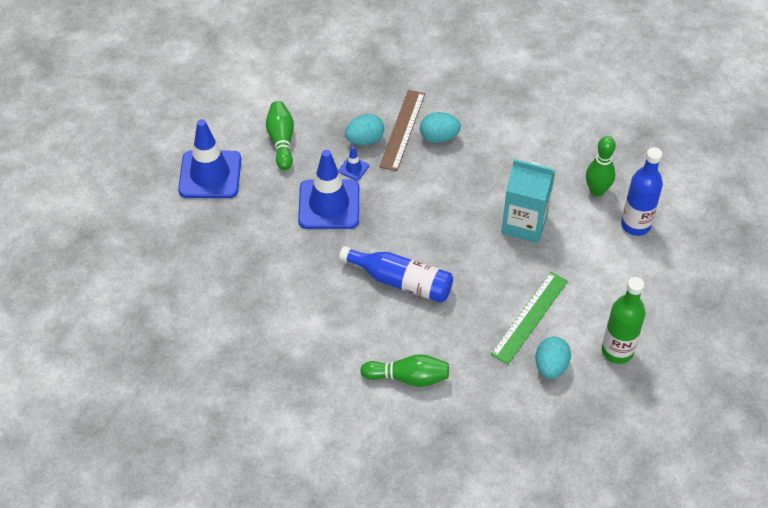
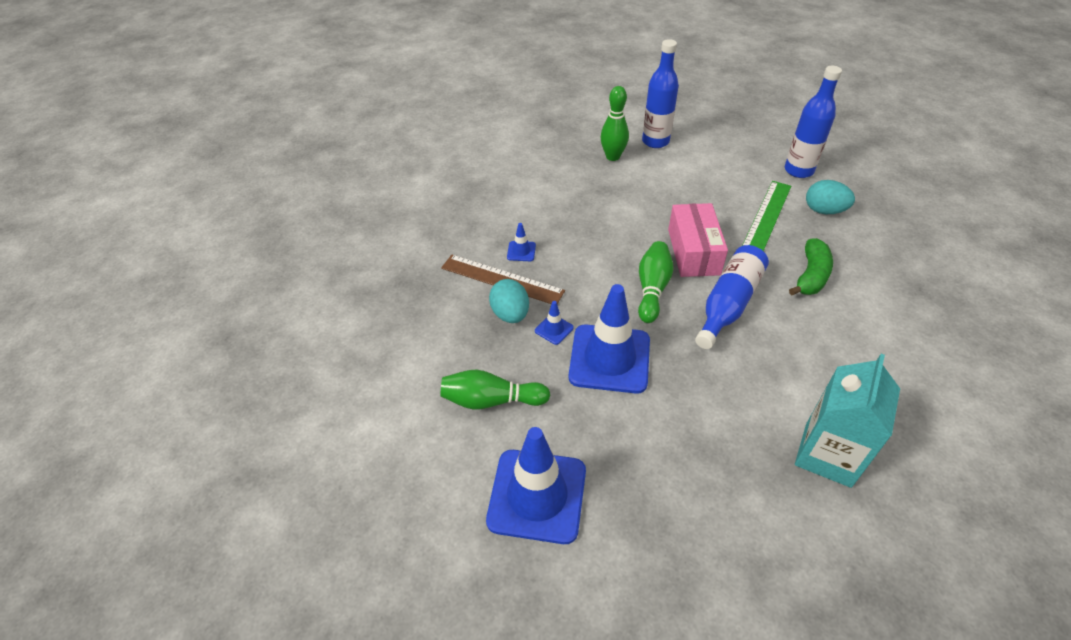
camera: 80 degrees left, 5 degrees down
(408, 377) = (860, 312): green bowling pin -> green bowling pin (652, 289)
(439, 137) = (521, 251): turquoise egg -> blue traffic cone
(449, 345) = (811, 275): none -> green banana
(464, 257) = (693, 252): none -> pink box
(524, 224) = (650, 205): turquoise carton -> turquoise carton (828, 454)
(529, 317) = (767, 216): green ruler -> green ruler turned 75 degrees clockwise
(617, 351) = (798, 170): green bottle -> blue bottle

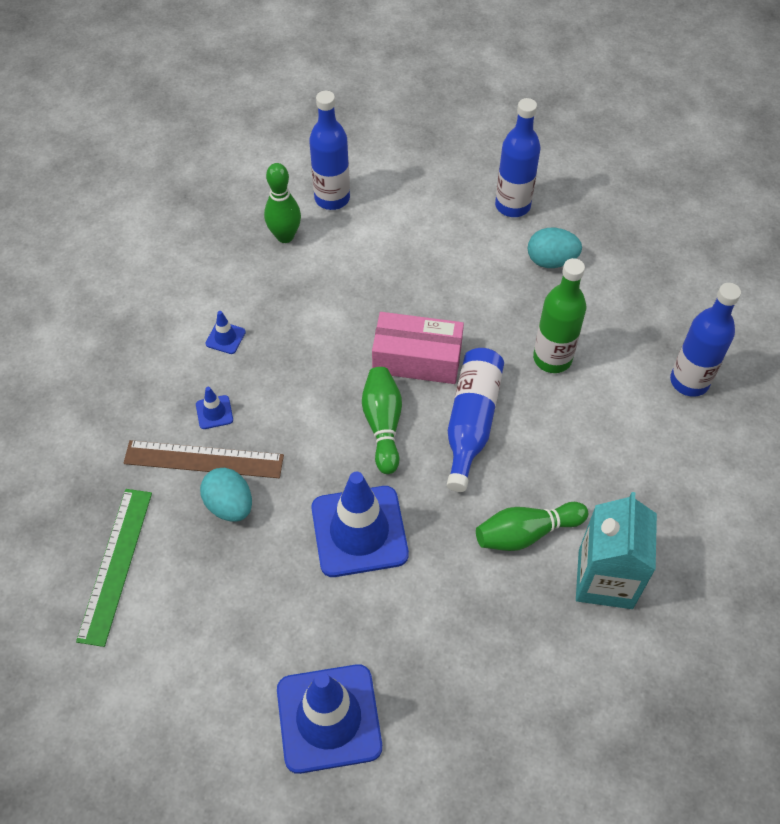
camera: 20 degrees left, 10 degrees up
(491, 400) = (244, 623): green bowling pin -> green bowling pin (526, 533)
(554, 329) = (286, 511): blue traffic cone -> blue traffic cone (225, 338)
(693, 252) = (417, 359): pink box -> pink box turned 60 degrees counterclockwise
(767, 216) = (489, 285): green ruler -> green ruler (116, 565)
(811, 275) = (552, 358): green banana -> green bottle
(938, 319) = (689, 381): none -> blue bottle

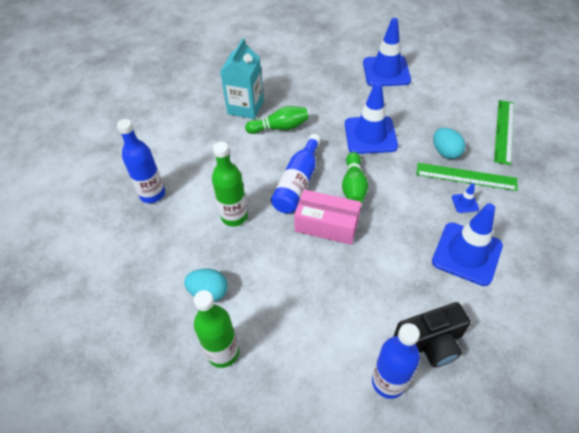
camera: 170 degrees left, 5 degrees down
(204, 459) = (466, 176): brown ruler -> green ruler
(225, 338) = (467, 253): blue traffic cone -> blue traffic cone, size x2.43
(285, 236) = (430, 342): green bowling pin -> black camera
(512, 206) = (223, 352): blue bottle -> green bottle

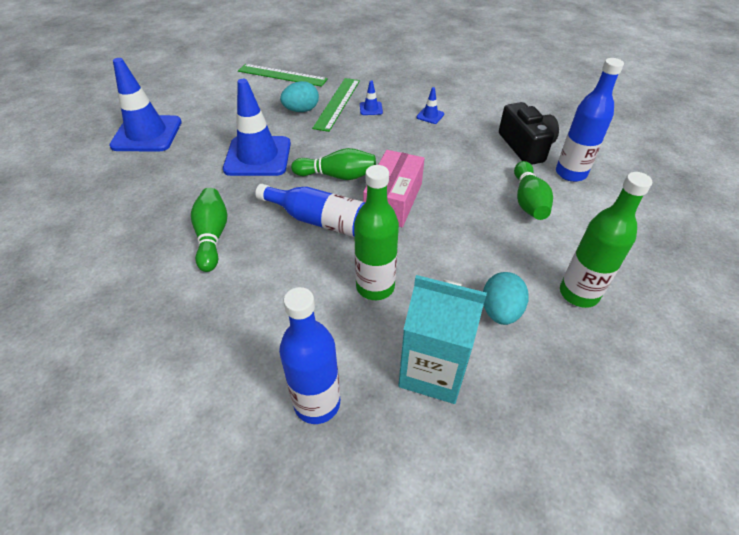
camera: 90 degrees left, 5 degrees down
(245, 107) = (147, 276): turquoise carton -> turquoise carton (433, 371)
(337, 331) = (528, 201): none -> green bowling pin
(467, 253) = (430, 116): blue traffic cone -> blue traffic cone, size x0.41

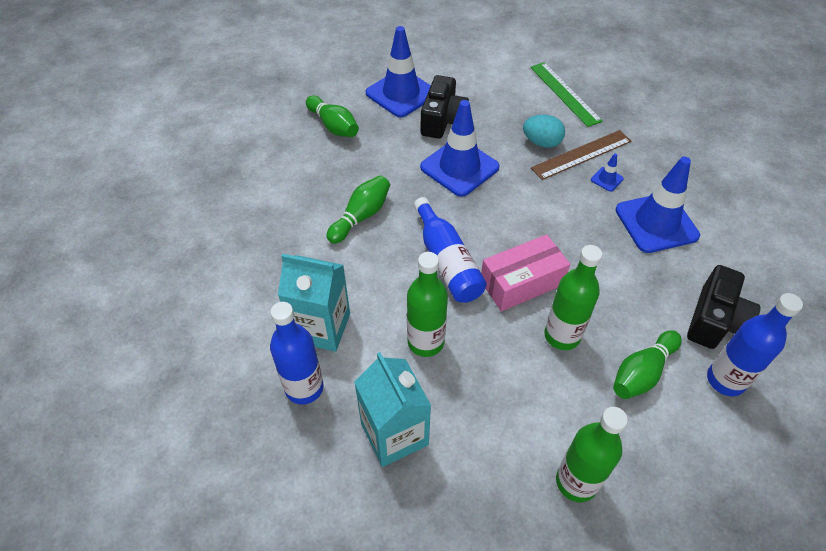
camera: 45 degrees right, 5 degrees up
(206, 134) = (443, 120): none -> black camera
(275, 343) = (321, 327): none -> turquoise carton
(337, 103) = (581, 154): green ruler -> brown ruler
(337, 176) = (502, 228): green bowling pin -> green bowling pin (333, 126)
(430, 116) = (656, 223): blue traffic cone -> blue traffic cone, size x2.43
(459, 214) = (562, 336): none -> green bottle
(500, 311) = (493, 438): turquoise egg -> none

